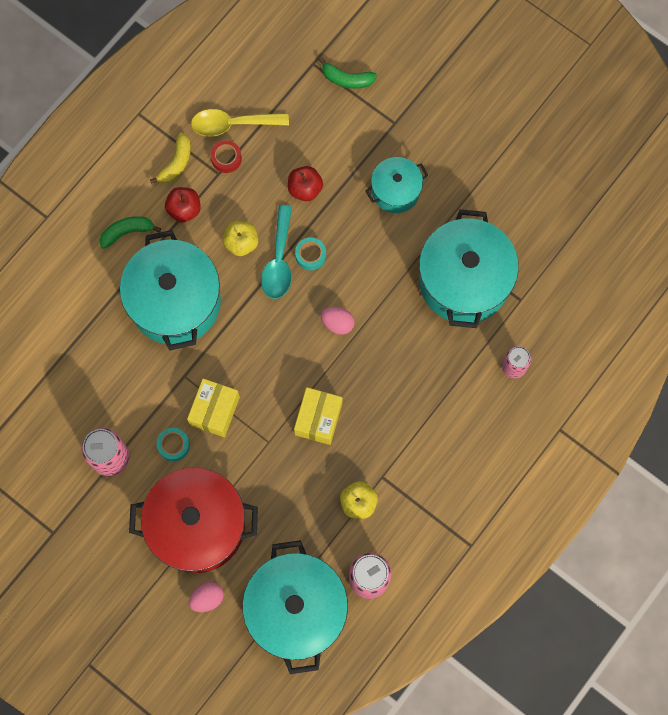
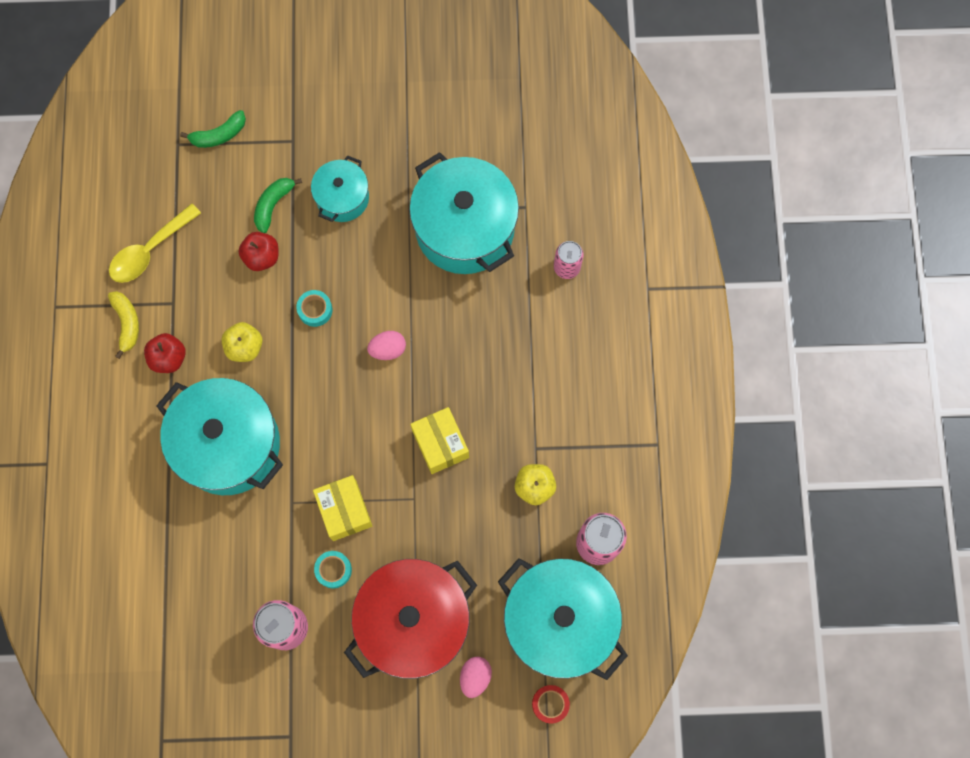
camera: 40 degrees left, 0 degrees up
(127, 232) = (133, 418): green banana -> green banana (273, 205)
(226, 158) = (169, 284): red tape -> red tape (550, 704)
(279, 261) = (291, 336): turquoise spoon -> none

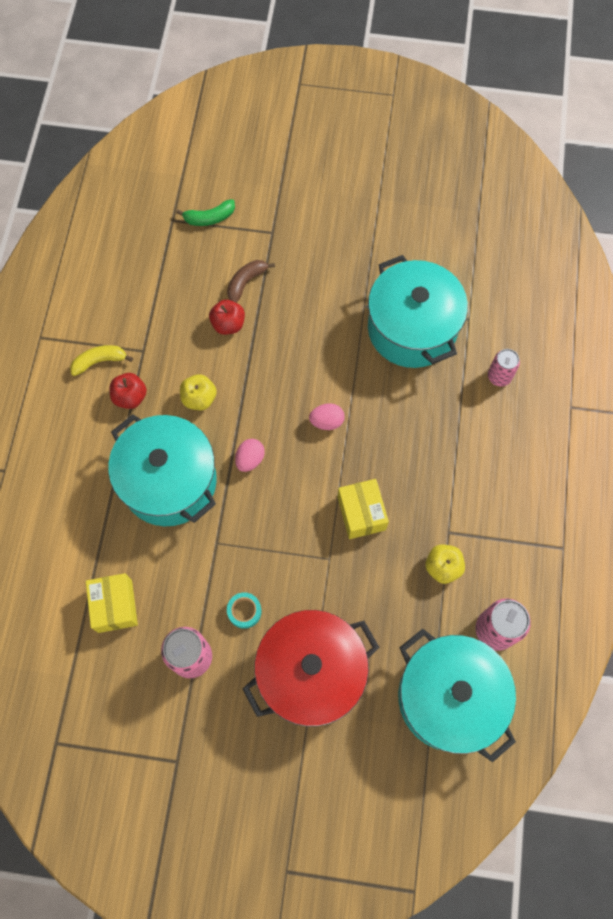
camera: 10 degrees right, 5 degrees down
(127, 323) = (99, 361): yellow banana -> yellow banana turned 105 degrees counterclockwise
(149, 251) = (131, 303): yellow spoon -> none
(273, 205) = (246, 282): green banana -> brown banana
(315, 310) = (267, 377): turquoise tape -> none
(342, 198) = (307, 286): turquoise pot -> none
(344, 510) = (264, 558): yellow box -> yellow box (115, 606)
(475, 677) = (361, 736): pink egg -> pink egg (250, 459)
(550, 704) = (429, 776): red tape -> none

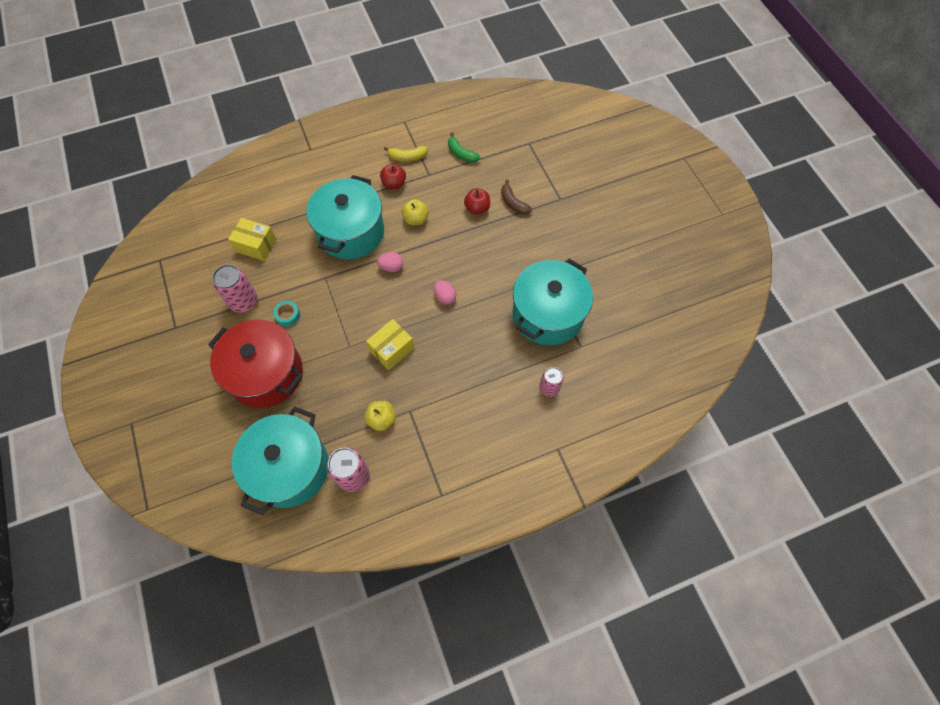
camera: 60 degrees right, 5 degrees down
(99, 361) = (407, 157): yellow banana -> yellow banana turned 135 degrees clockwise
(115, 606) = (256, 246): yellow box -> yellow box turned 60 degrees clockwise
(209, 218) = (545, 161): green banana -> green banana (461, 153)
(246, 282) = (513, 203): brown banana -> brown banana turned 135 degrees counterclockwise

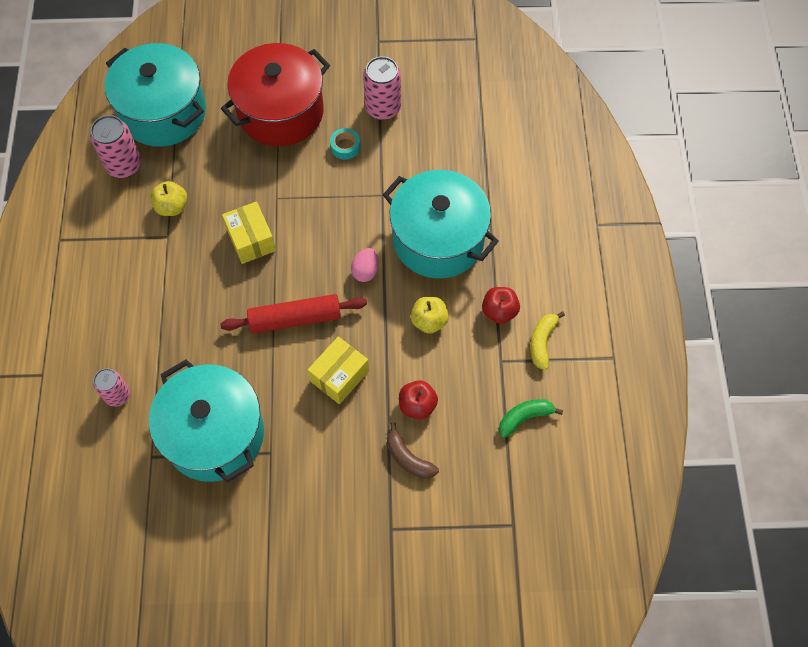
camera: 110 degrees right, 0 degrees up
(256, 246) = (458, 134): yellow box -> yellow box (339, 376)
(445, 297) = (295, 319): pink egg -> red rolling pin
(513, 203) = (408, 458): brown banana -> brown banana turned 120 degrees counterclockwise

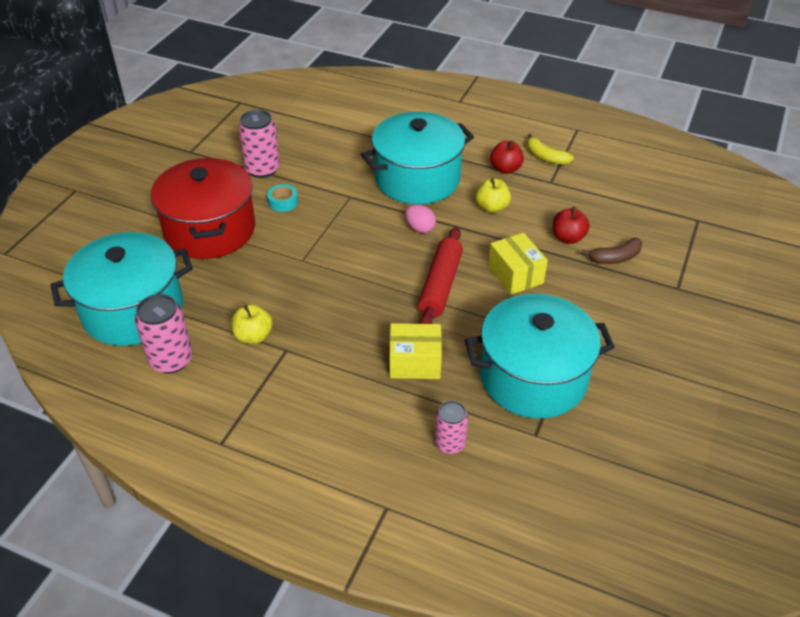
camera: 65 degrees left, 20 degrees down
(251, 240) = (335, 290): yellow box -> yellow box (415, 362)
(524, 418) = (607, 185): green banana -> none

